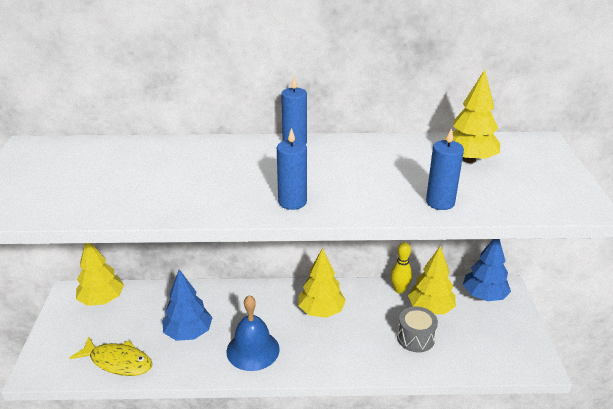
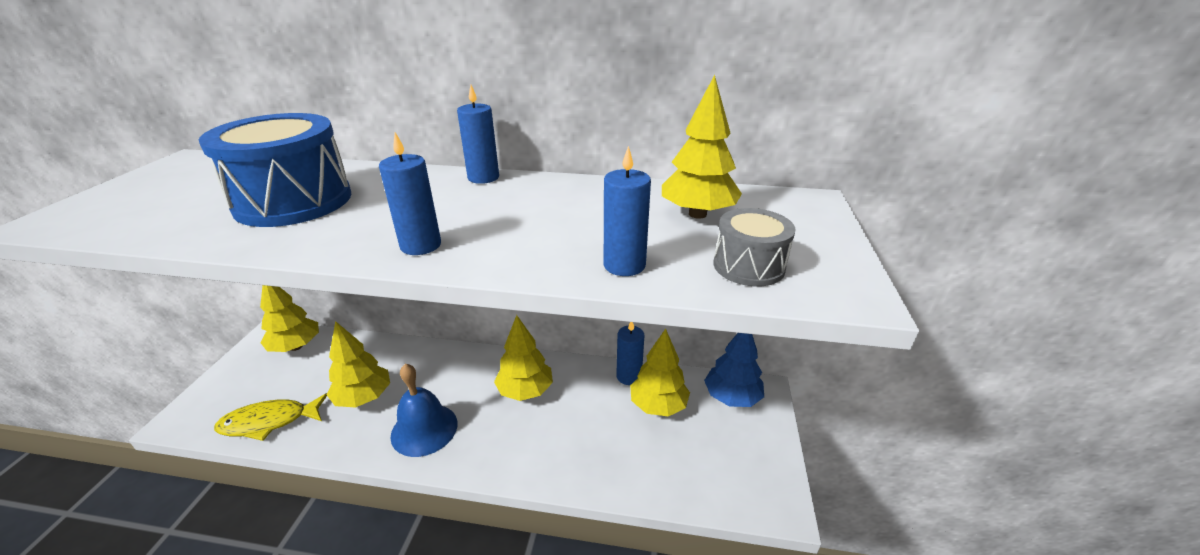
camera: 10 degrees right, 0 degrees up
(118, 362) = (269, 422): yellow fish -> yellow fish turned 135 degrees clockwise
(164, 176) = (294, 201): none -> blue drum
(188, 333) = (364, 397): blue tree -> yellow tree
(399, 290) = (629, 376): yellow bowling pin -> blue candle
(415, 338) = (626, 442): grey drum -> grey drum (748, 266)

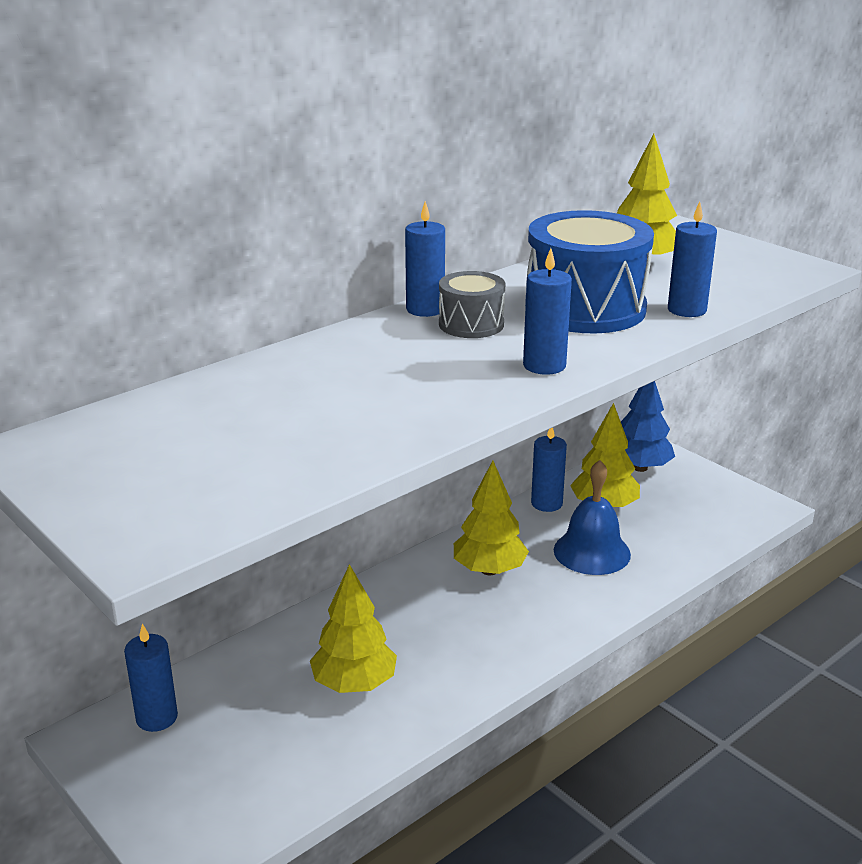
camera: 50 degrees left, 5 degrees down
(269, 422) = (302, 772): yellow fish -> none
(294, 201) = (332, 401): blue drum -> blue drum (585, 308)
(296, 346) = (157, 717): yellow tree -> blue candle
(424, 429) = (466, 655): blue bell -> blue bell (592, 552)
(748, 266) = (740, 278): grey drum -> grey drum (471, 324)

